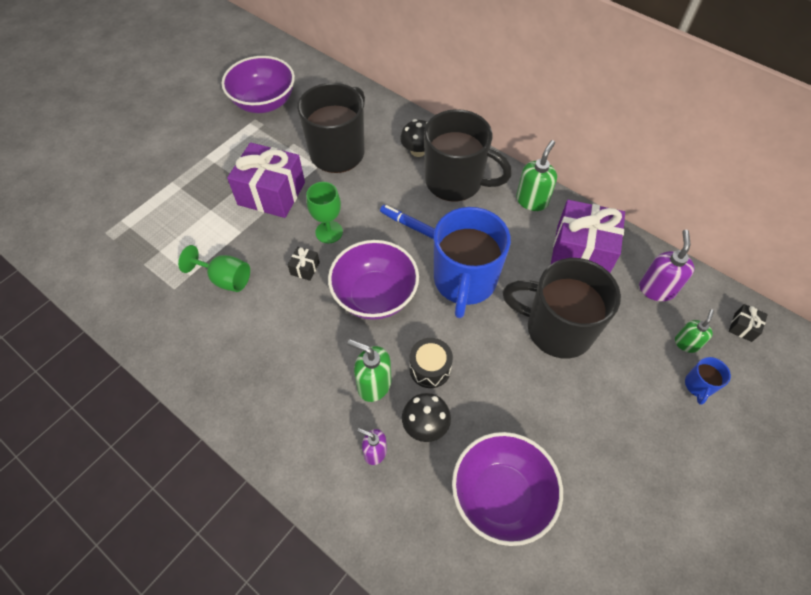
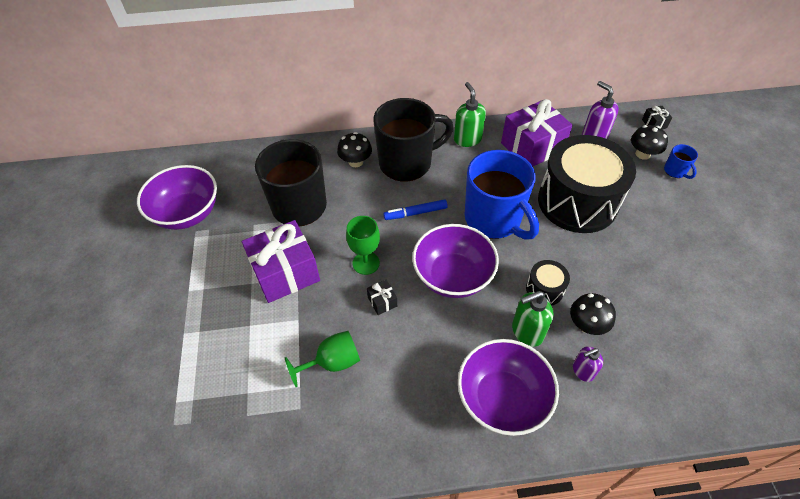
camera: 45 degrees left, 5 degrees down
(501, 496) = (673, 322): purple bowl -> purple bowl (502, 399)
(557, 329) = (577, 202): black mug -> black drum
(686, 343) = (643, 154): green soap dispenser -> black mushroom

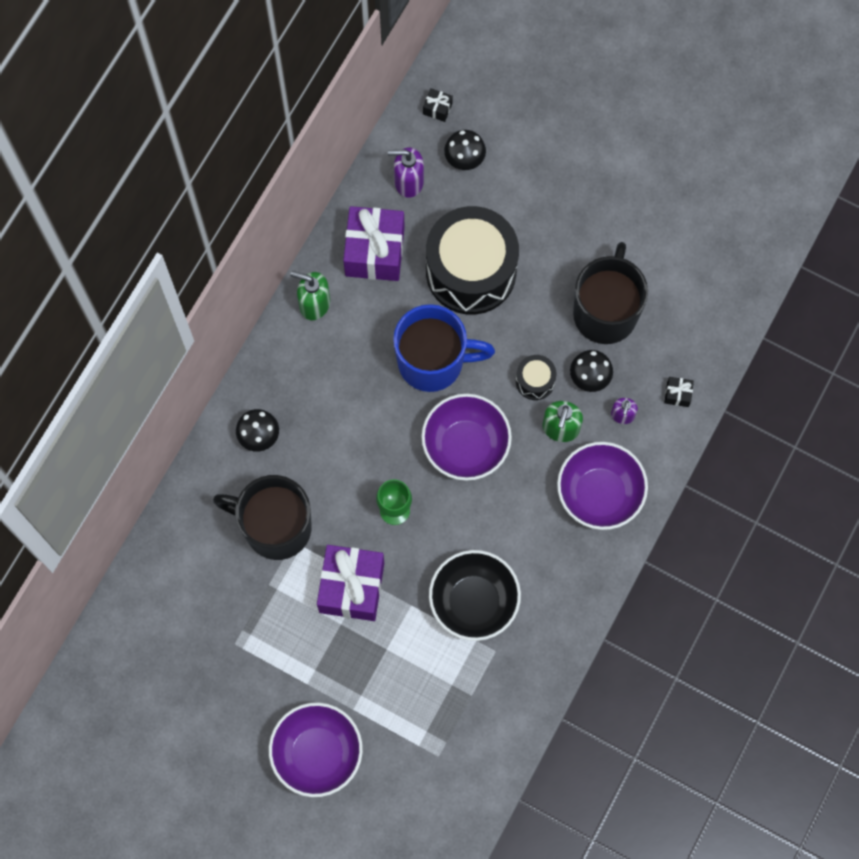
camera: 55 degrees left, 20 degrees up
(187, 213) = (204, 640): purple bowl -> purple bowl (317, 753)
(332, 362) = (474, 601): green goblet -> black bowl
(382, 301) = (446, 523): black gift -> black gift (677, 394)
(407, 163) = (300, 387): black mug -> black mug (605, 312)
(415, 213) = (371, 426): blue marker -> none
(675, 171) = (506, 151): blue mug -> none

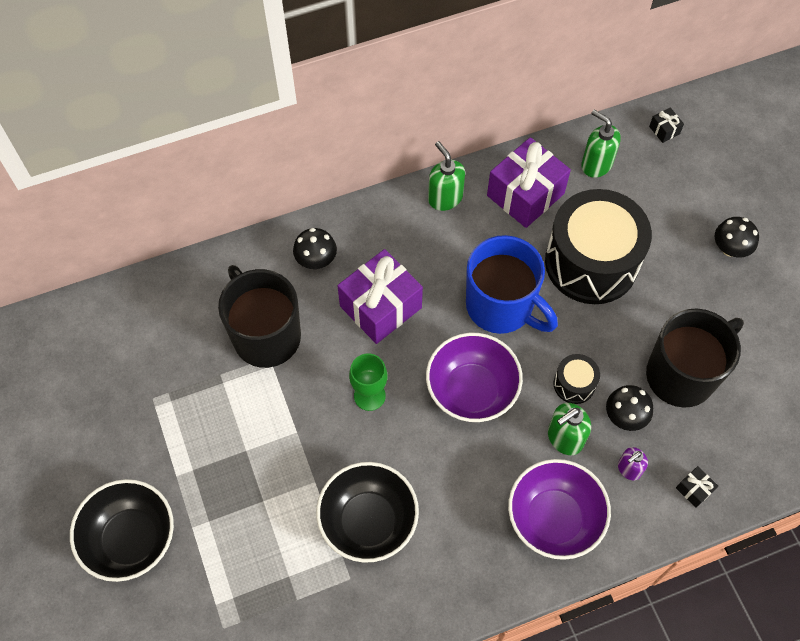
camera: 40 degrees right, 10 degrees down
(317, 753) = (131, 539): purple bowl -> black bowl
(351, 587) = (281, 428): purple gift -> purple gift (380, 307)
(408, 182) = (596, 164): purple soap dispenser -> green soap dispenser
(464, 158) = (656, 178): black mushroom -> black mushroom (730, 248)

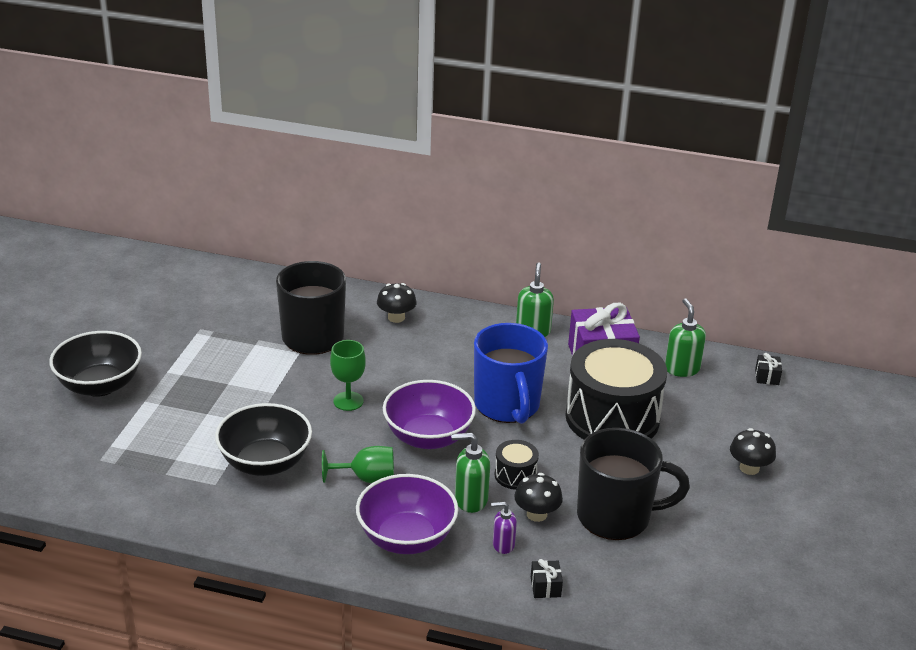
camera: 35 degrees right, 30 degrees down
(380, 307) = (413, 362): purple gift -> none
(466, 476) = (367, 478): none -> green goblet

